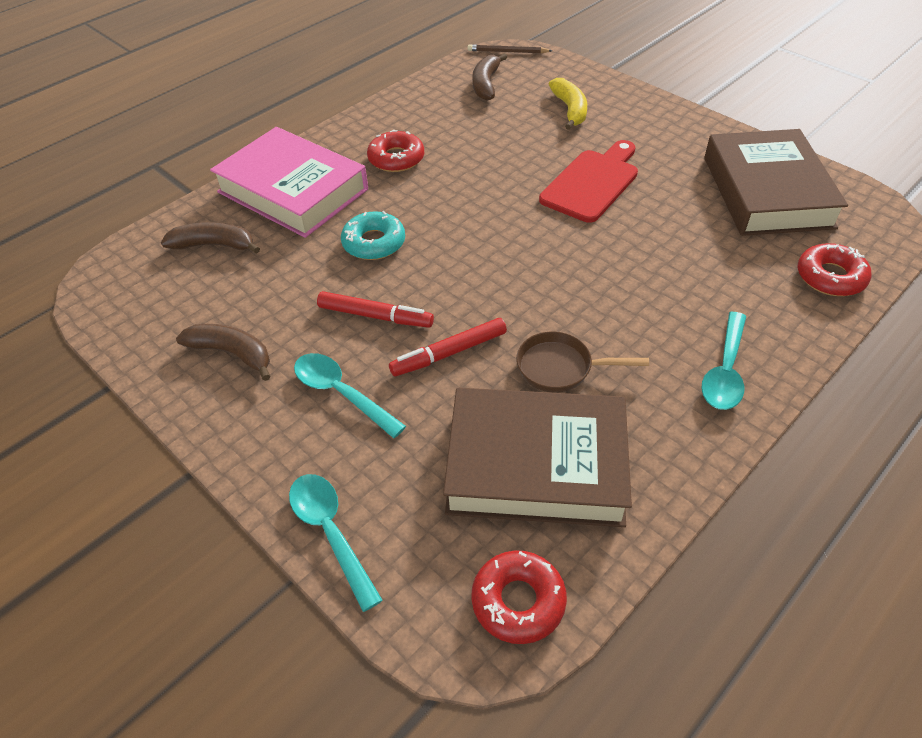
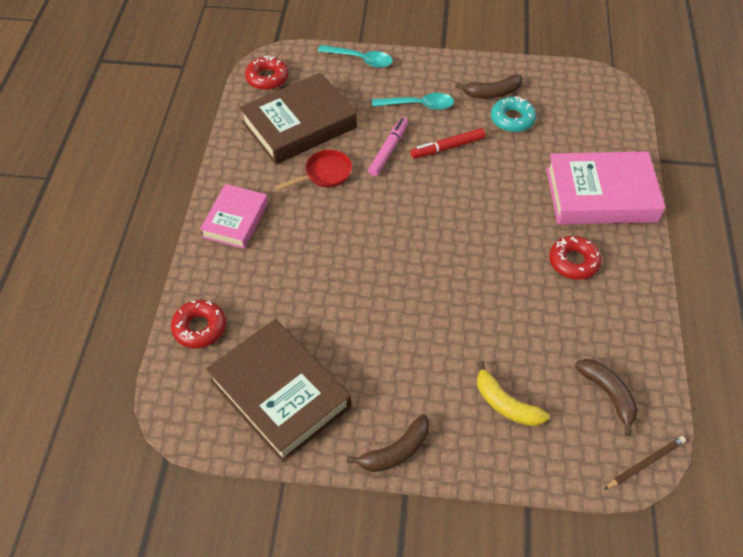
camera: 140 degrees right, 5 degrees up
(214, 245) = (588, 135): brown banana -> brown banana (396, 451)
(374, 243) = (503, 188): turquoise donut -> turquoise donut (512, 119)
(449, 353) = (388, 150): red marker -> pink marker
(560, 368) = (324, 174): brown pan -> red pan
(592, 183) = (415, 323): red cutting board -> none
(725, 371) = (235, 220): turquoise spoon -> pink book

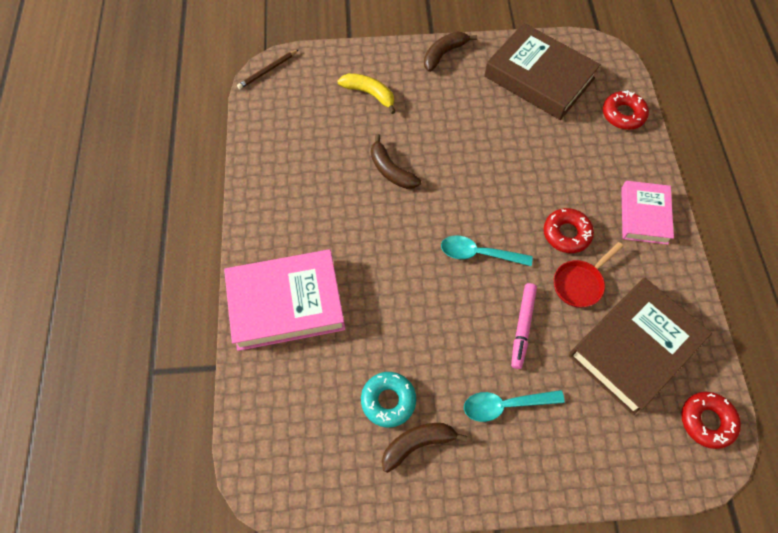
camera: 170 degrees right, 10 degrees up
(361, 60) = (601, 480): turquoise spoon -> turquoise spoon (478, 254)
(448, 147) = (457, 342): red marker -> none
(573, 262) = (316, 221): red donut -> red donut (566, 233)
(608, 395) = (291, 111): brown banana -> brown banana (391, 170)

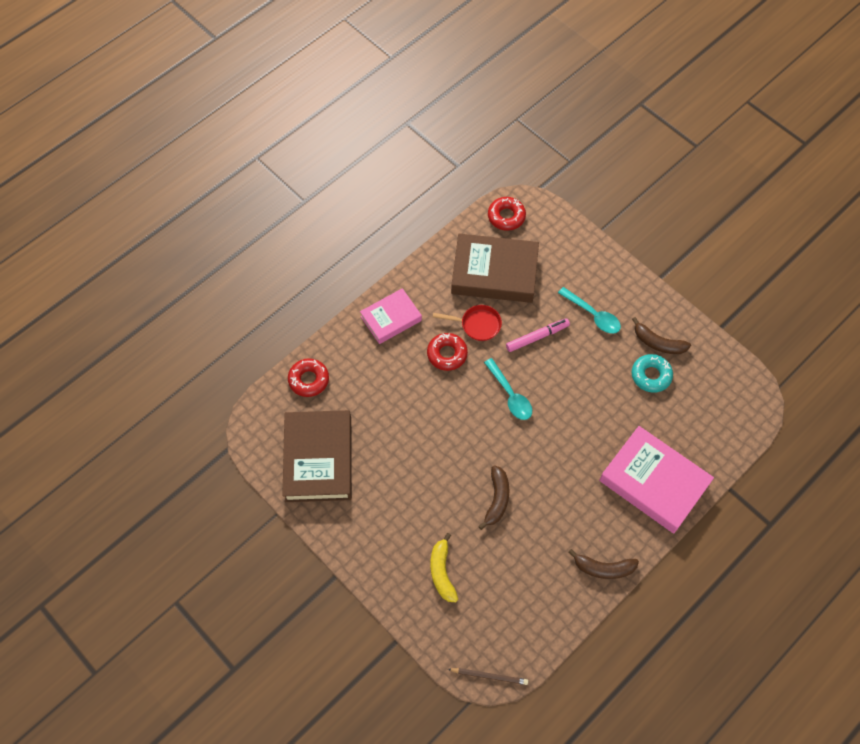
camera: 130 degrees left, 0 degrees up
(444, 54) = (352, 547): brown banana -> brown banana (603, 568)

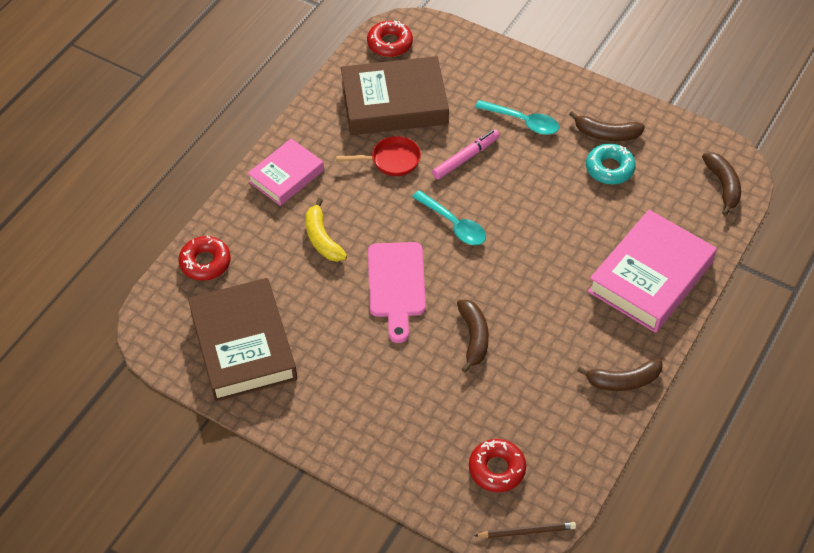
camera: 15 degrees left, 10 degrees down
(442, 572) = (433, 431): yellow banana -> yellow banana (322, 238)
(447, 354) = (365, 198): red donut -> red donut (497, 469)
(450, 437) = (396, 285): none -> pink cutting board
(654, 482) = (650, 277): pink book -> pink book turned 75 degrees counterclockwise
(740, 415) = (723, 186): none -> brown banana

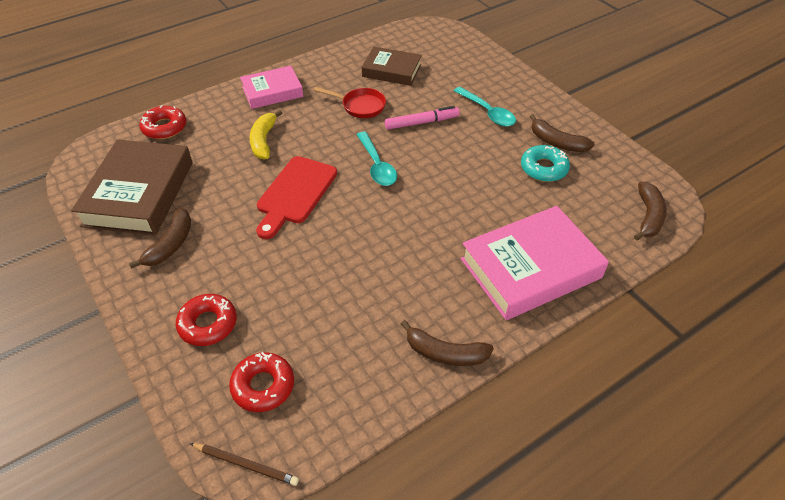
camera: 25 degrees right, 5 degrees down
(390, 43) = (416, 34): red donut -> red donut (208, 324)
(394, 103) = (391, 70): brown book -> brown book, size x0.60
(396, 285) = (295, 193): pink cutting board -> red cutting board
(473, 338) = (329, 258): brown banana -> brown banana (170, 244)

